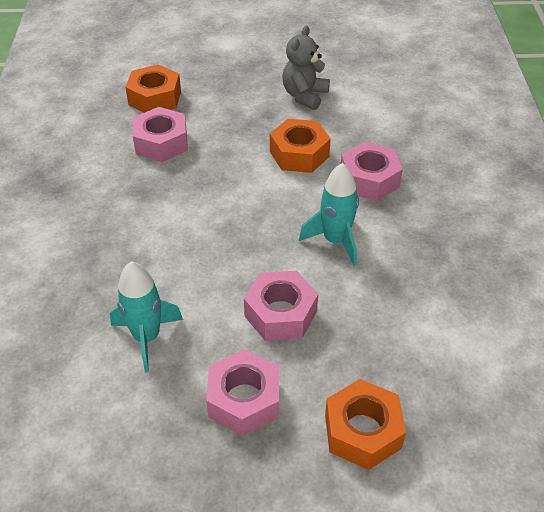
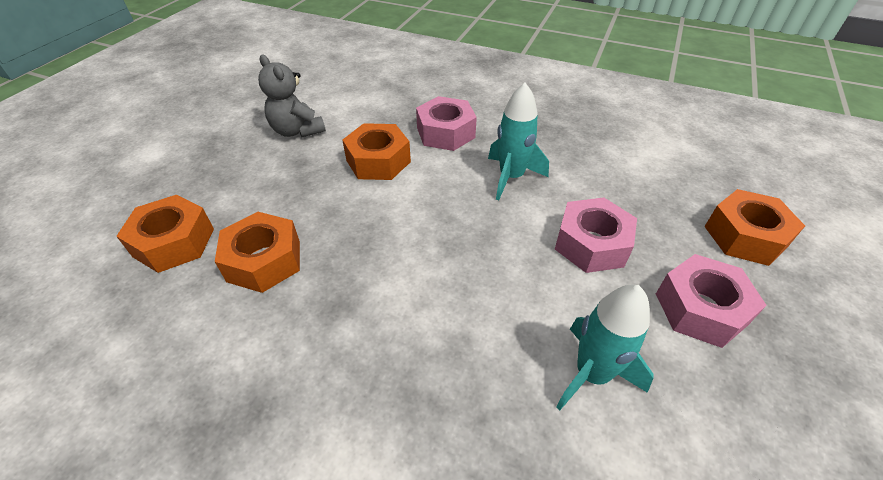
camera: 65 degrees left, 0 degrees up
(161, 143) = (264, 261): pink nut -> orange nut

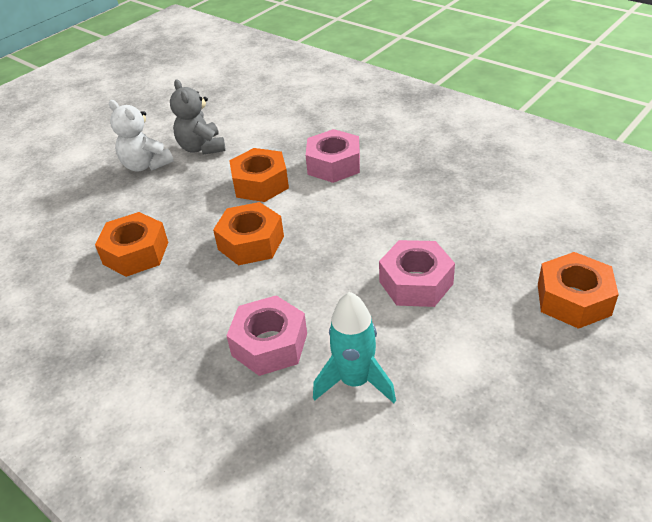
camera: 20 degrees right, 5 degrees down
(174, 242) = (74, 228): orange nut -> orange nut (251, 242)
(239, 156) = (145, 165): none -> white teddy bear
(511, 177) = (374, 214): turquoise rocket -> none
(700, 309) = (484, 352): pink nut -> pink nut (269, 344)

